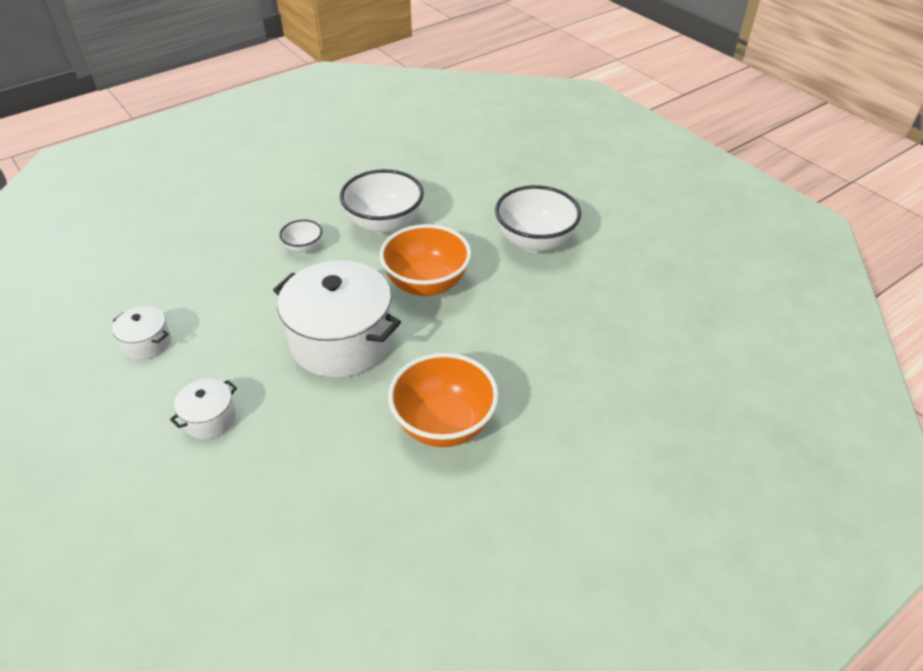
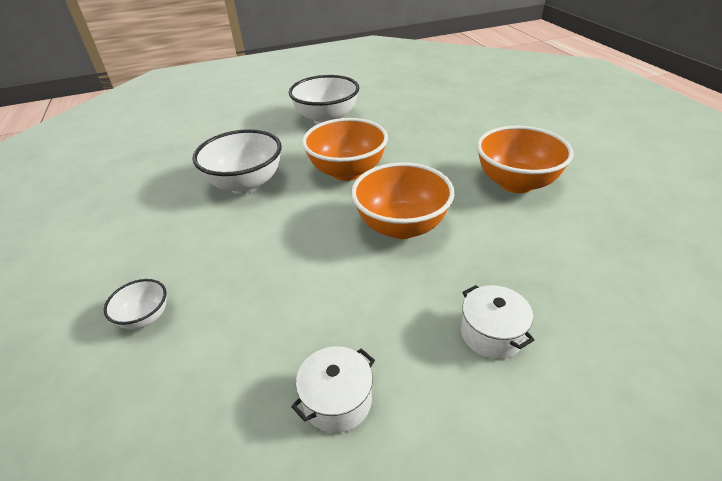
camera: 70 degrees left, 5 degrees down
(303, 247) = (241, 240): white bowl -> white bowl (145, 317)
(341, 341) = (401, 226): white pot -> orange bowl

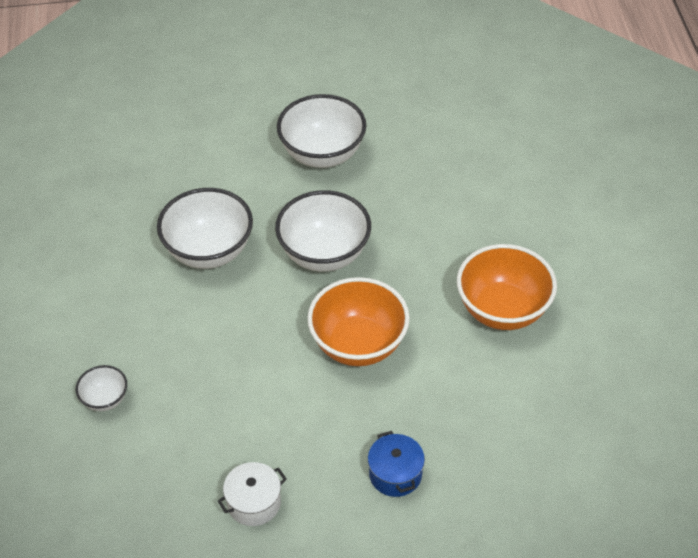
camera: 10 degrees right, 10 degrees up
(347, 171) = (324, 254): orange bowl -> white bowl
(491, 334) = (395, 474): white pot -> blue pot

